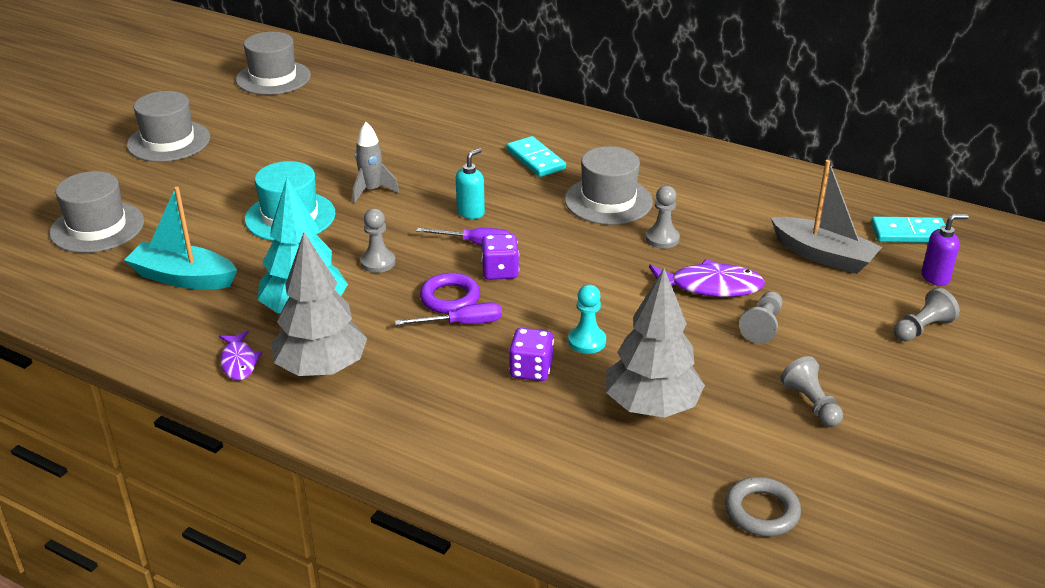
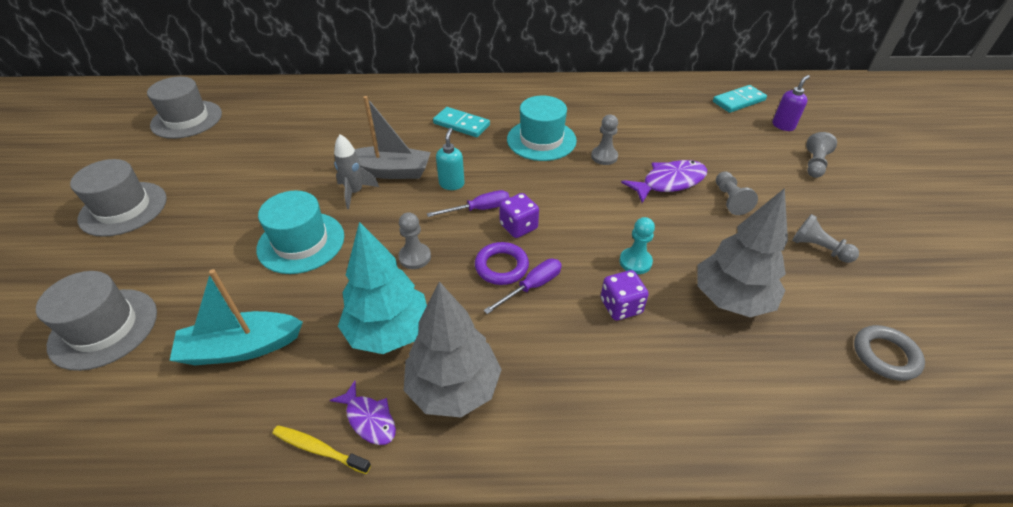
camera: 30 degrees left, 10 degrees up
(187, 365) = (319, 449): none -> yellow toothbrush
(608, 201) = (541, 140): grey hat -> turquoise hat
(823, 256) = (710, 133): grey boat -> grey boat (390, 171)

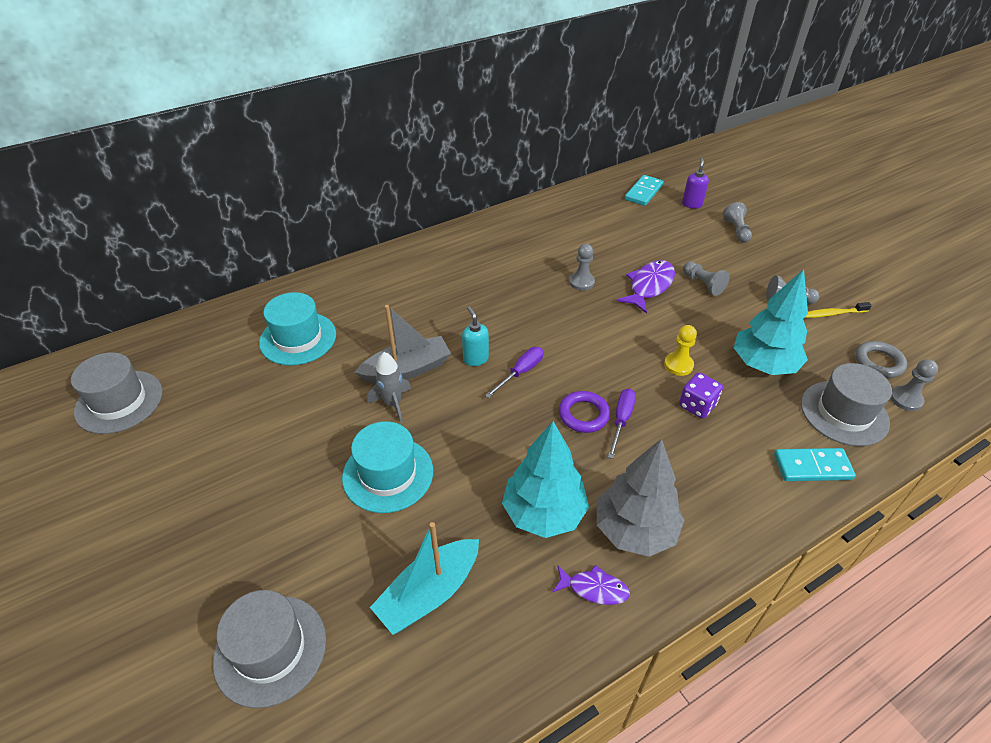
camera: 30 degrees left, 0 degrees up
(123, 208) = (153, 528): grey hat -> grey hat (844, 413)
(319, 449) = (577, 633): yellow toothbrush -> yellow toothbrush (832, 314)
(415, 257) = (505, 439): grey pawn -> grey pawn (906, 399)
(461, 124) = (431, 297): turquoise domino -> turquoise domino (812, 467)
(518, 226) = (567, 374): purple dice -> none
(541, 140) = (517, 286): turquoise hat -> turquoise hat (298, 338)
(635, 262) = (678, 365): turquoise pawn -> yellow pawn
(731, 299) = (763, 365): grey tree -> turquoise tree

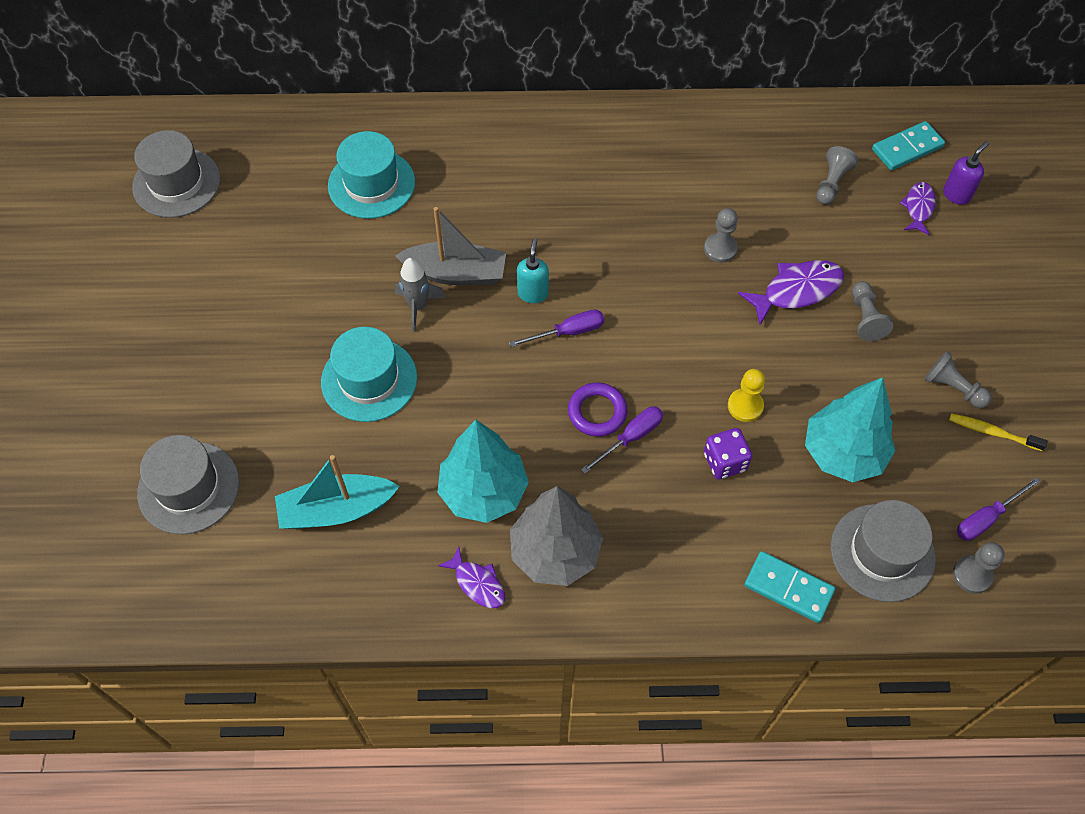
camera: 30 degrees right, 15 degrees up
(677, 218) = (918, 208): none -> purple fish
(736, 230) = (980, 261): grey pawn -> grey pawn (831, 183)
(878, 362) = (986, 518): grey ring -> purple screwdriver

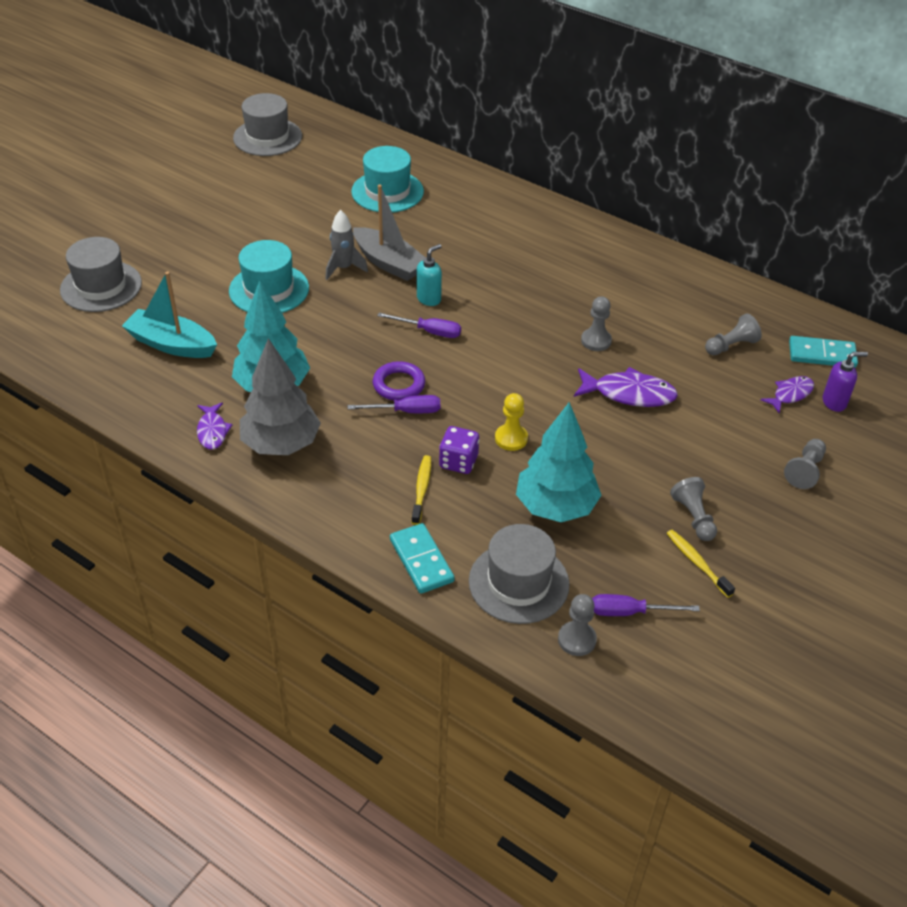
camera: 35 degrees right, 15 degrees down
(721, 513) = (422, 489): none -> yellow toothbrush
(865, 318) = (667, 437): grey pawn -> grey pawn (805, 470)

